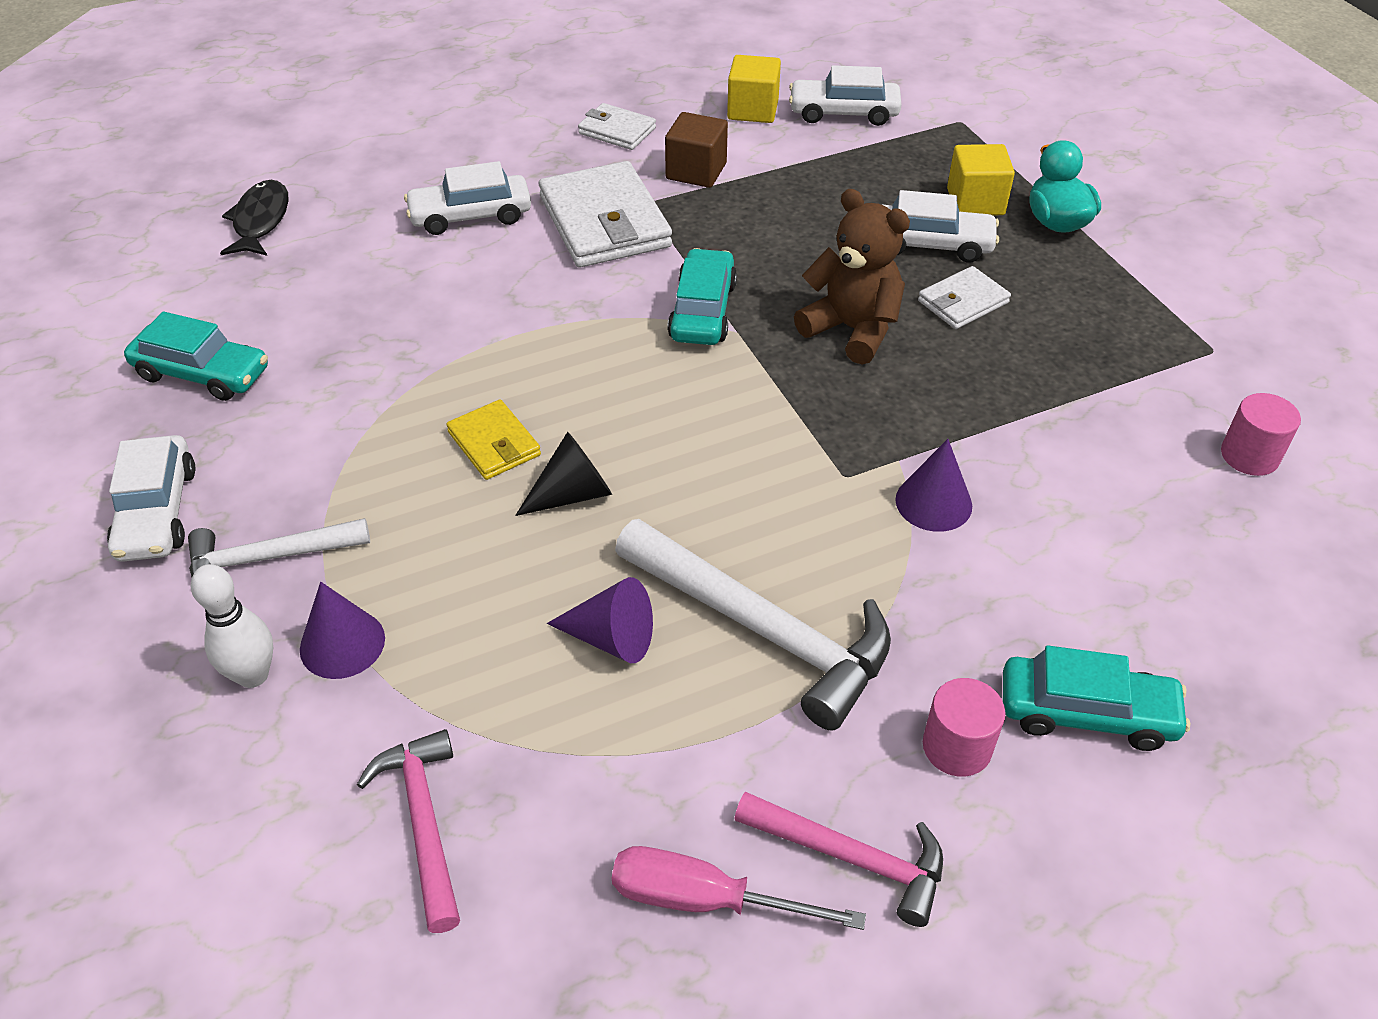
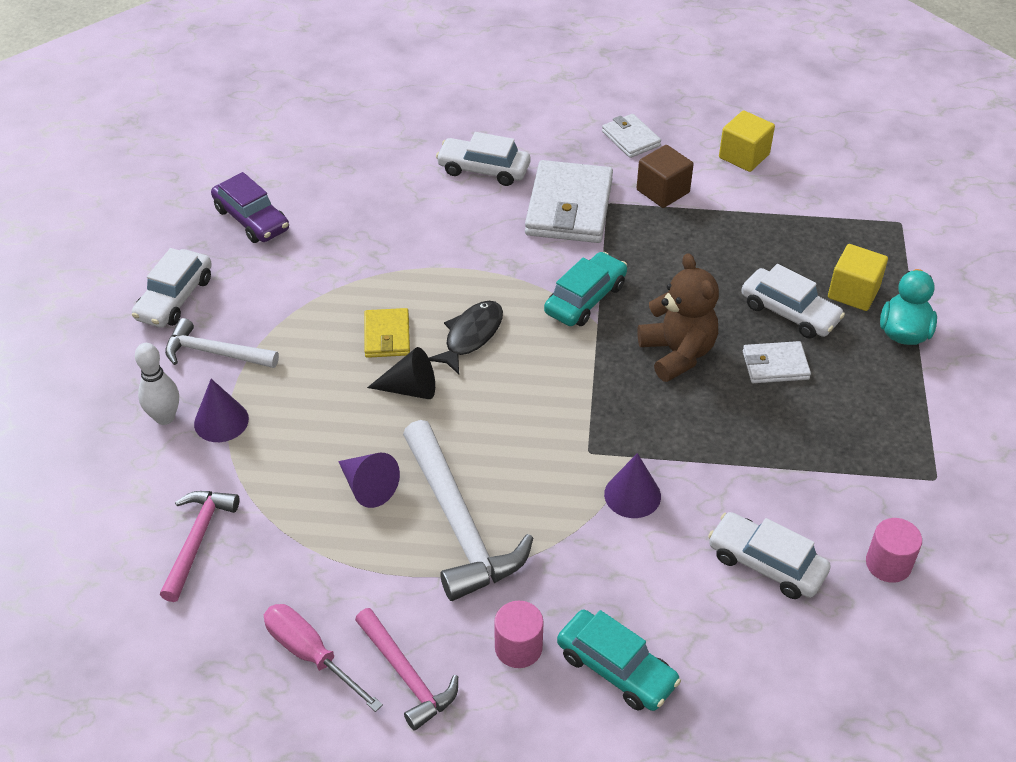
camera: 30 degrees right, 0 degrees up
(202, 373) = (251, 219): turquoise car -> purple car
(260, 221) = (350, 125): black fish -> black fish (471, 336)
(843, 113) = (812, 182): white car -> white car (766, 564)

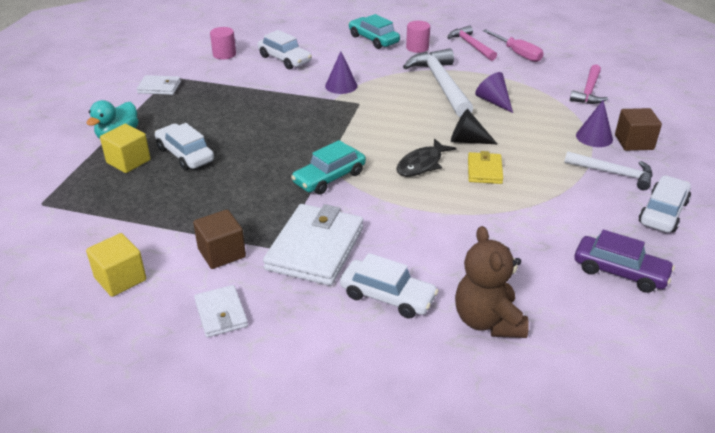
camera: 170 degrees left, 10 degrees down
(165, 417) = (634, 142): white bowling pin -> brown cube
(251, 219) = (620, 272): purple car -> purple car turned 150 degrees clockwise
(677, 353) = (279, 141): brown teddy bear -> brown teddy bear (487, 321)
(775, 365) = (218, 129): white wallet -> white wallet (159, 87)

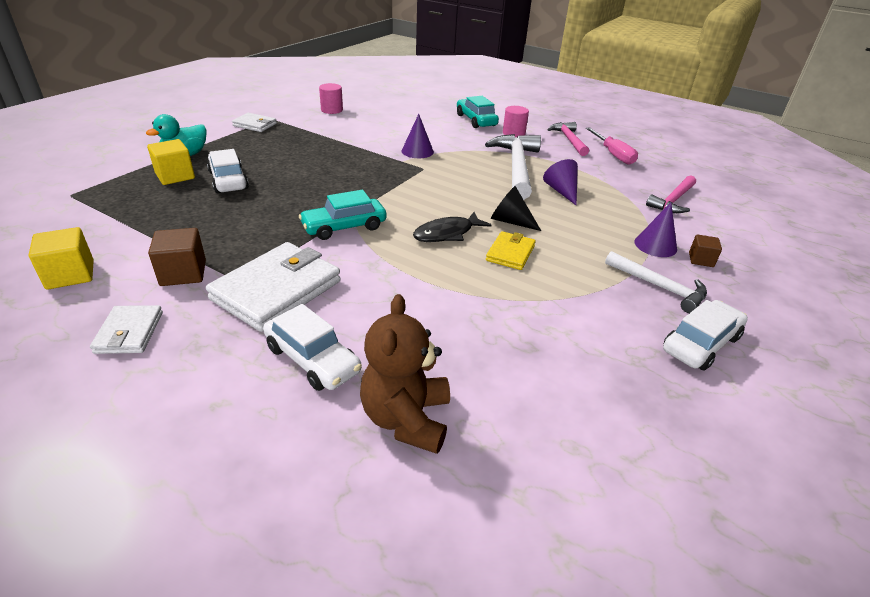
camera: 15 degrees right, 0 degrees up
(284, 59) = (381, 122): white car -> none
(620, 272) = (608, 402): purple car -> none
(634, 142) = (701, 260): brown cube -> brown cube, size x0.61

